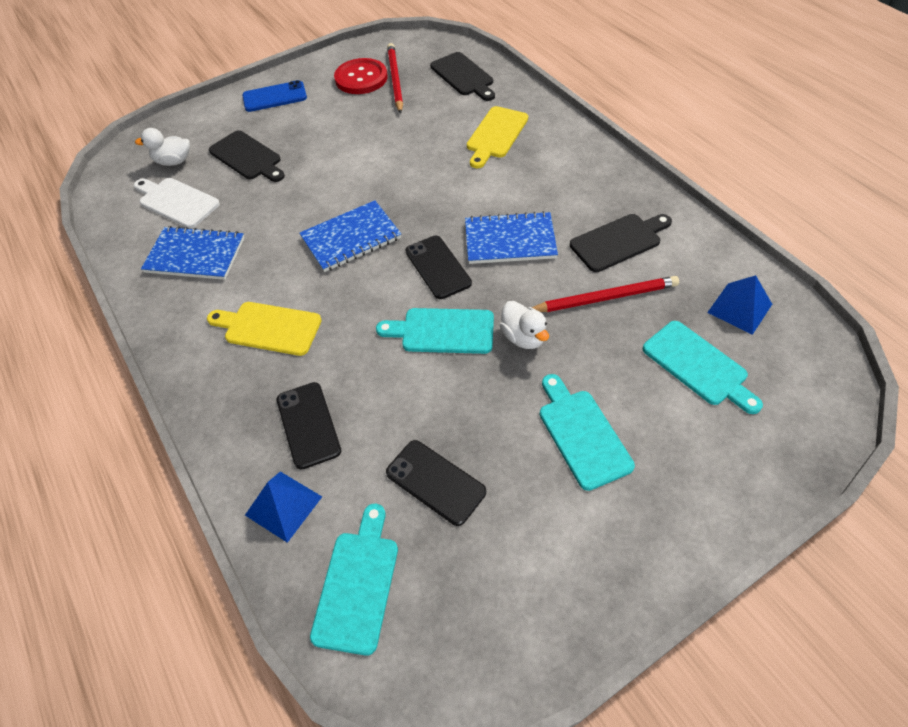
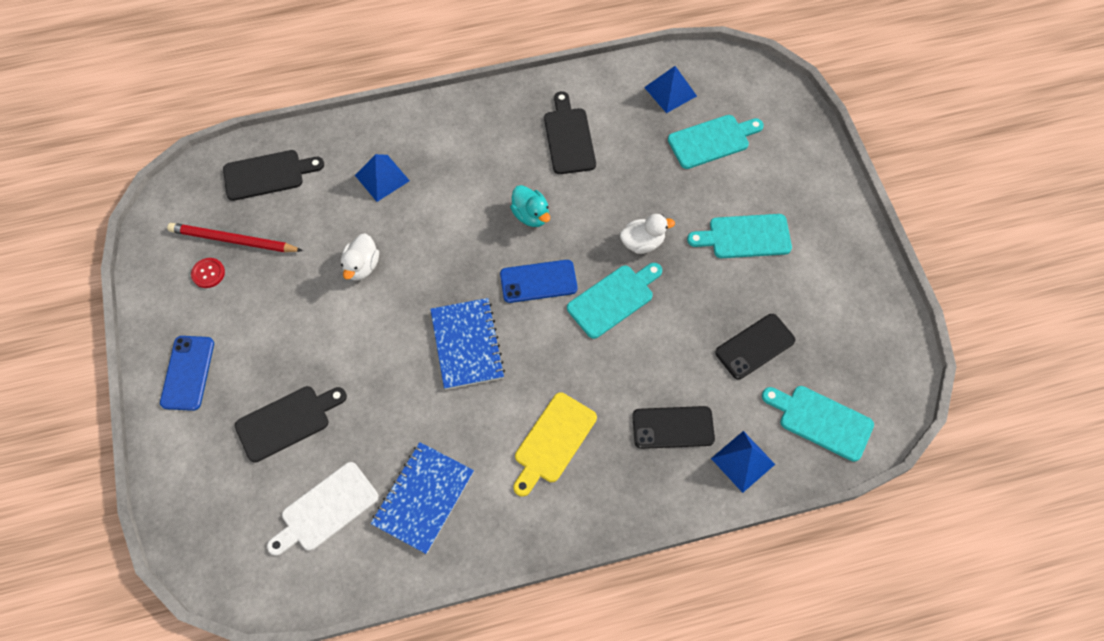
camera: 75 degrees left, 10 degrees up
(174, 161) = (250, 505): white duck -> white duck (362, 266)
(361, 78) = (208, 273): red button -> red button, size x0.50
(438, 267) = (538, 281): black phone -> blue phone
(443, 331) = (613, 299): turquoise cutting board -> turquoise cutting board turned 150 degrees counterclockwise
(496, 135) = (382, 178): yellow cutting board -> blue pyramid
(510, 240) = (531, 215): blue notebook -> turquoise duck
(605, 298) = (625, 171): red pencil -> none

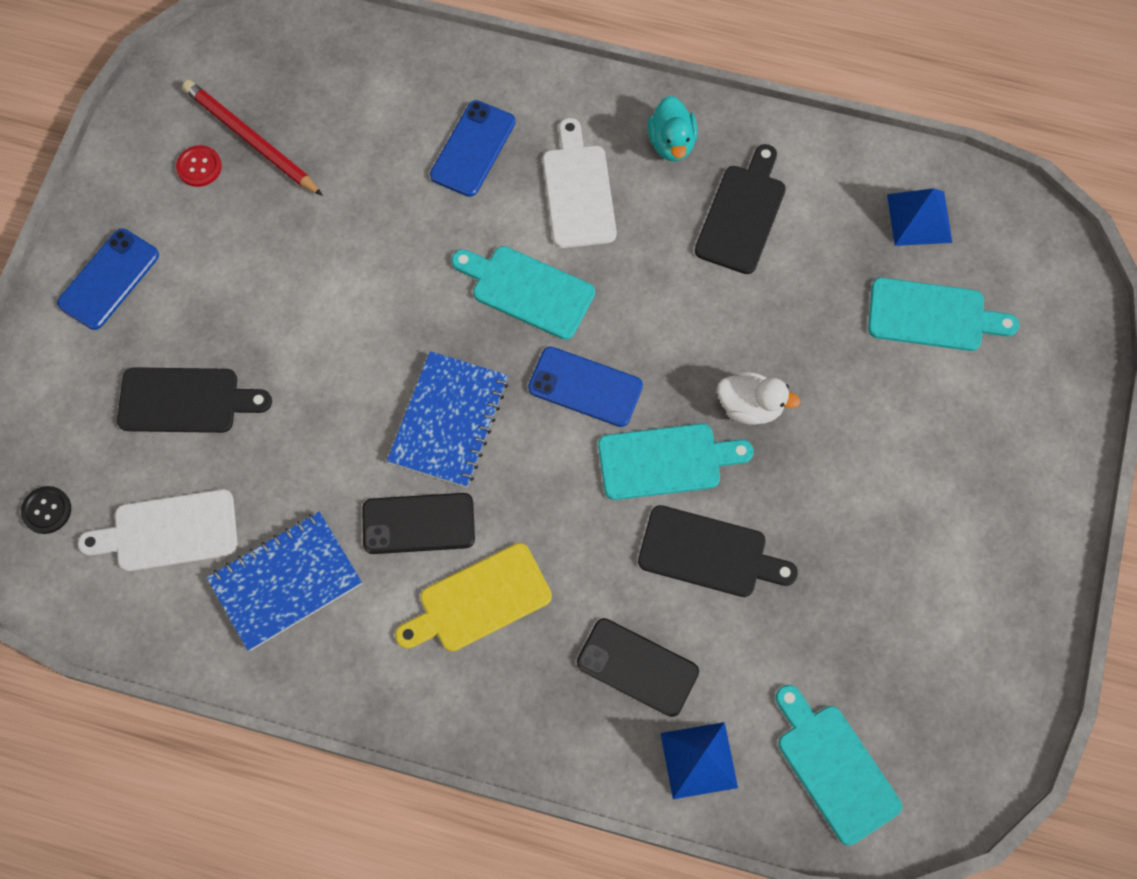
camera: 30 degrees right, 5 degrees up
(233, 542) = (47, 510): none -> black button
(267, 174) = (338, 74): black cutting board -> black cutting board (708, 553)
(362, 266) = (382, 252): white duck -> none
(382, 178) = (473, 149): blue pyramid -> blue phone
(462, 171) = (578, 191): none -> white cutting board
(531, 215) = (629, 294): turquoise duck -> turquoise duck (671, 143)
(745, 237) = (892, 471): turquoise cutting board -> turquoise cutting board (527, 290)
(755, 346) = (810, 623): black phone -> black phone (418, 524)

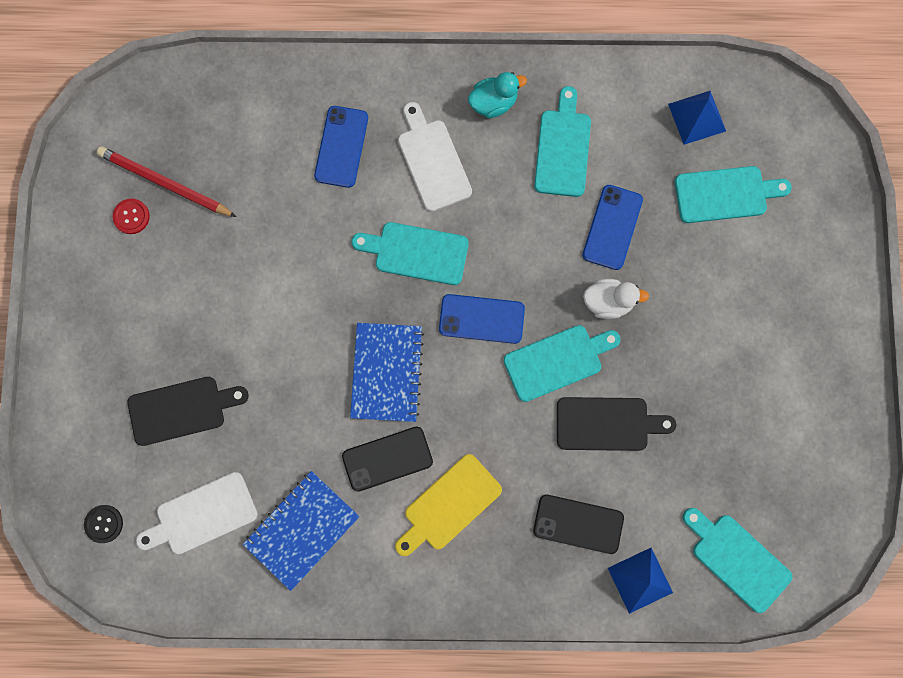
camera: 15 degrees left, 10 degrees up
(109, 279) = (90, 327): blue phone -> blue phone (612, 227)
(671, 143) = (493, 103): turquoise duck -> turquoise duck turned 90 degrees counterclockwise
(742, 214) = (562, 148): black cutting board -> turquoise cutting board

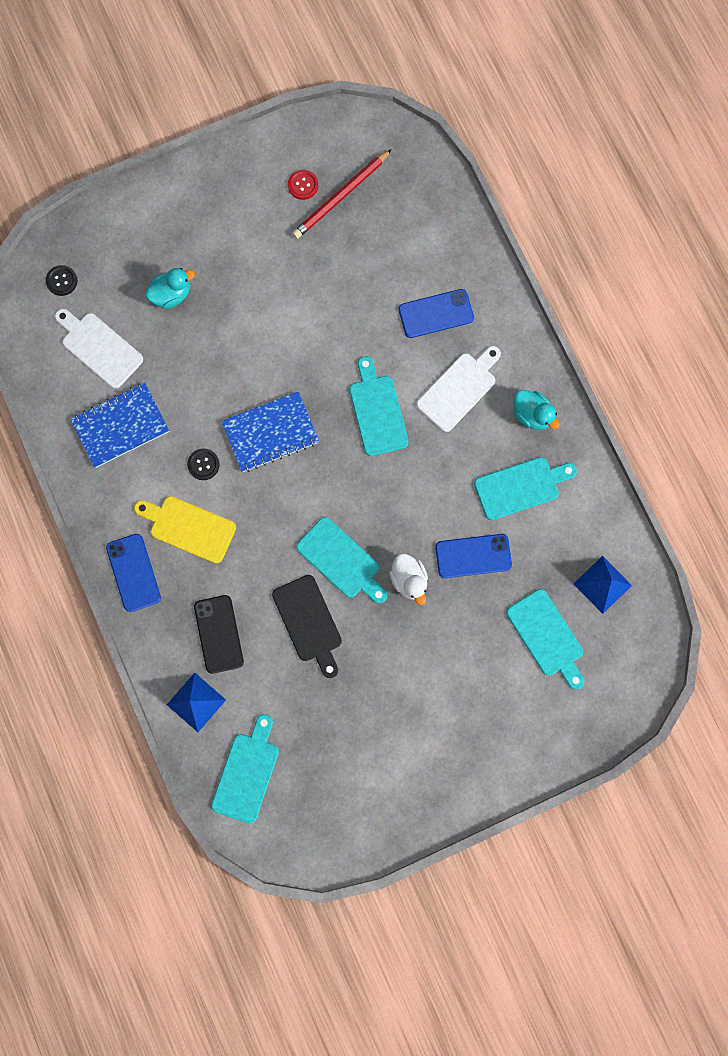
camera: 65 degrees right, 0 degrees up
(165, 183) = (341, 196): red pencil -> red pencil turned 135 degrees counterclockwise
(181, 409) = (171, 294): black cutting board -> turquoise duck
(302, 530) = (121, 426): blue notebook -> blue notebook turned 45 degrees counterclockwise
(387, 459) = (203, 464): black phone -> black button
(481, 319) = (347, 486): blue phone -> blue phone (133, 572)

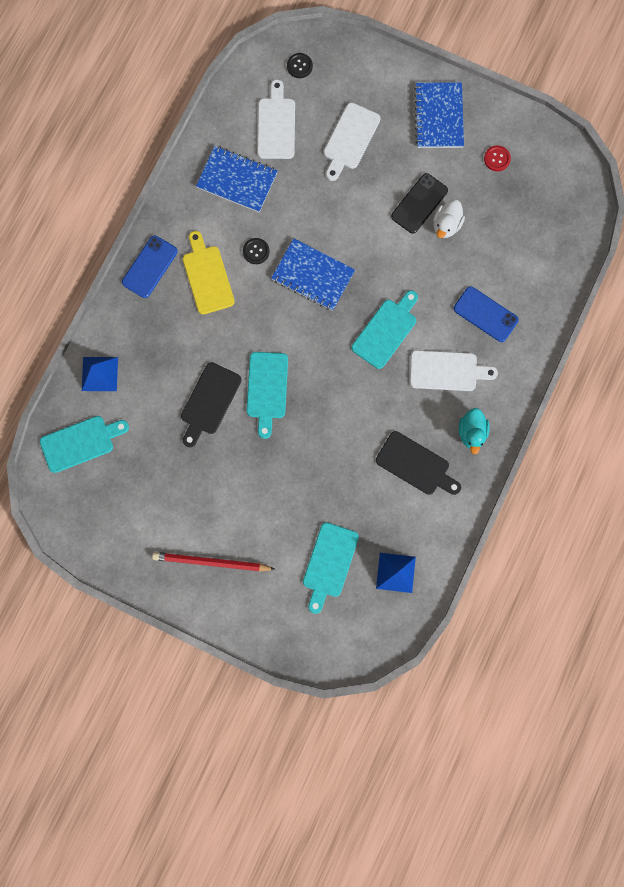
camera: 50 degrees right, 0 degrees up
(171, 294) = (350, 139): turquoise duck -> white cutting board
(218, 634) = (154, 352): black phone -> black phone (419, 203)
(219, 201) = (439, 116): none -> blue notebook
(341, 196) = (511, 189): red pencil -> red pencil (211, 562)
(409, 580) = (291, 443): white duck -> white duck (446, 225)
(473, 556) = (342, 471): blue phone -> none
(520, 487) = (415, 465): turquoise cutting board -> black cutting board

